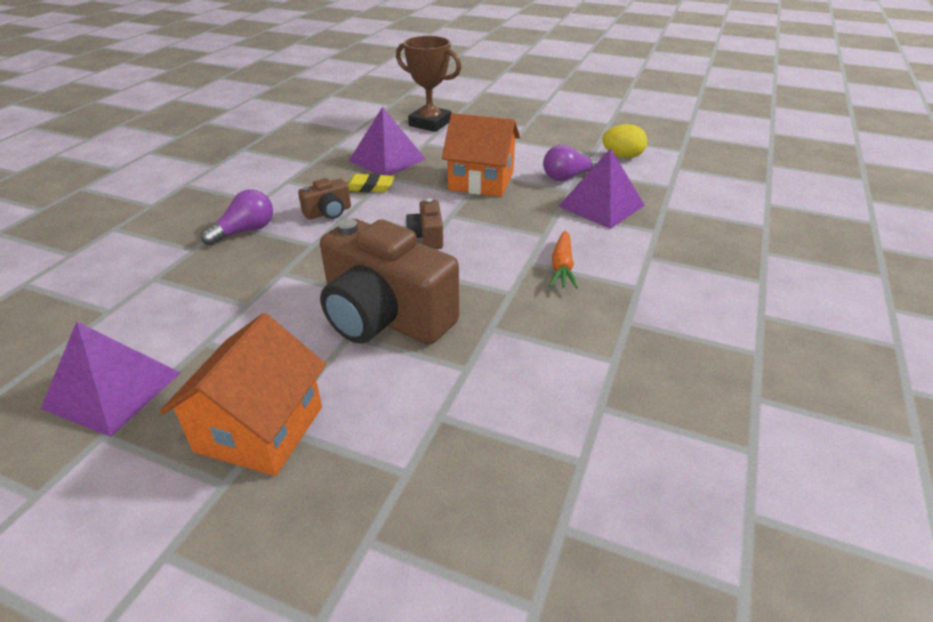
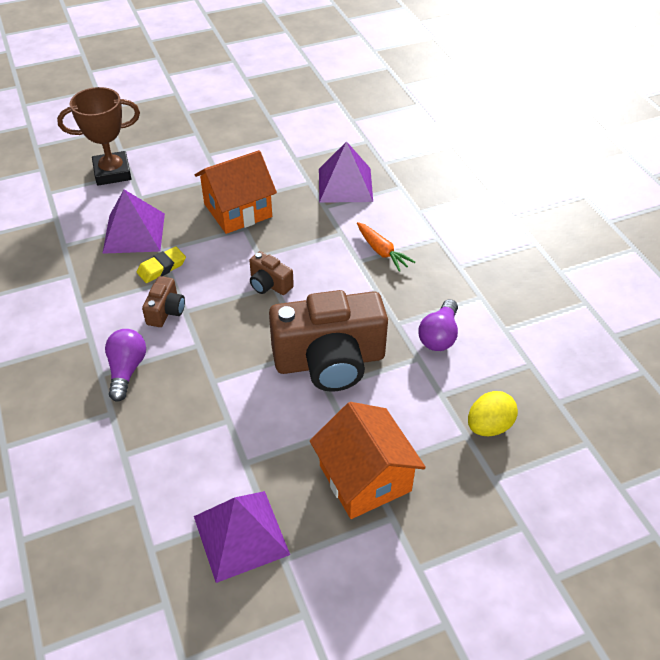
camera: 45 degrees left, 10 degrees up
(568, 177) = (293, 170): purple light bulb -> purple light bulb (439, 335)
(622, 156) = (305, 128): yellow egg -> yellow egg (489, 426)

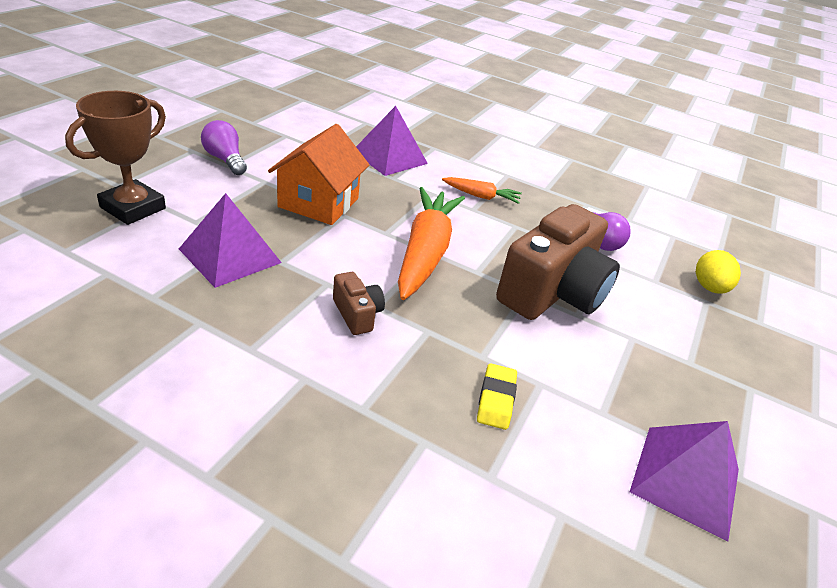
camera: 45 degrees left, 10 degrees down
(127, 370) = (387, 389): purple light bulb -> purple light bulb (225, 160)
(162, 267) = (302, 276): yellow eraser -> yellow eraser (496, 399)
(269, 284) = (425, 252): brown camera -> orange carrot
(365, 478) = (696, 370): orange house -> none

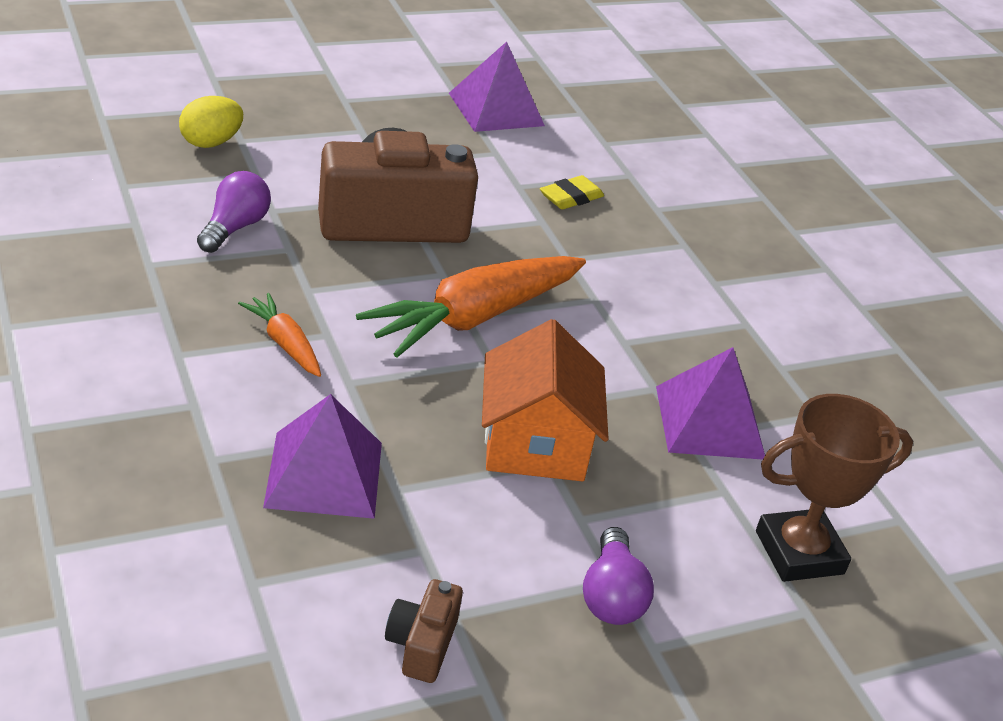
camera: 140 degrees left, 0 degrees up
(318, 202) = (535, 443): orange house -> orange house turned 60 degrees counterclockwise
(357, 314) = (622, 301): brown camera -> brown camera (422, 645)

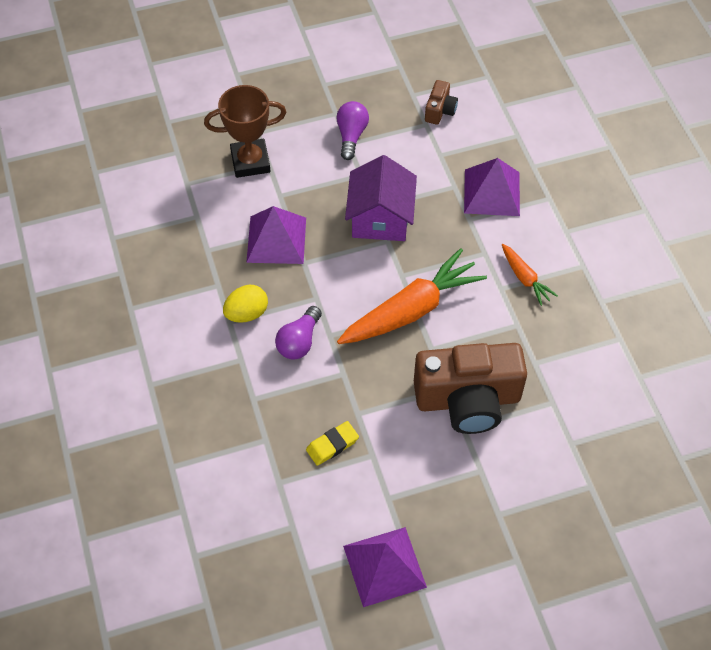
camera: 170 degrees left, 20 degrees up
(211, 142) = (612, 478): yellow egg -> yellow egg (247, 313)
(234, 228) = (574, 379): purple light bulb -> purple light bulb (299, 341)
(535, 443) = (380, 218): orange house -> purple house

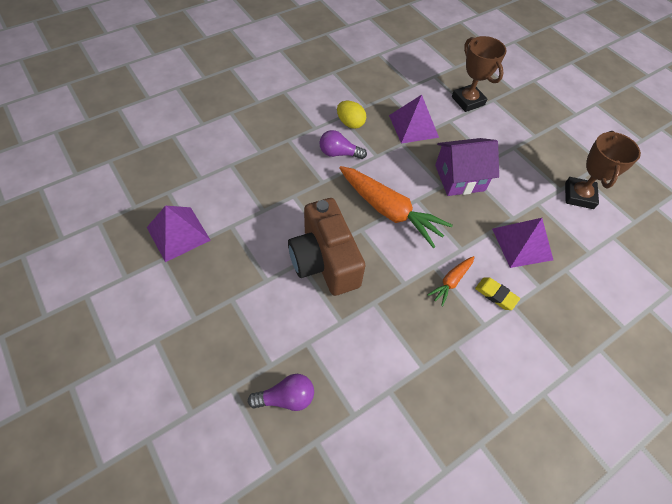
camera: 70 degrees right, 0 degrees up
(332, 445) = (265, 186): yellow eraser -> yellow eraser (496, 295)
(351, 136) = (521, 148): purple light bulb -> purple light bulb (286, 397)
(440, 110) = (579, 195): brown camera -> brown trophy

